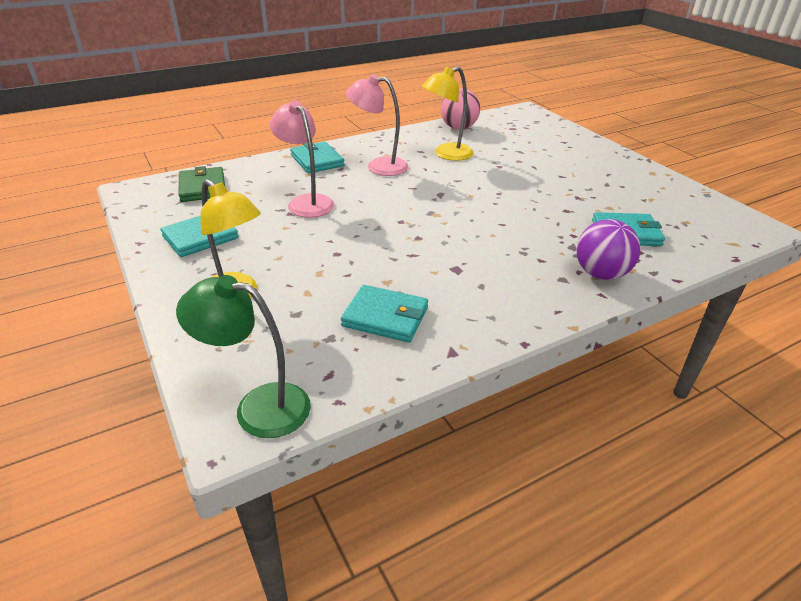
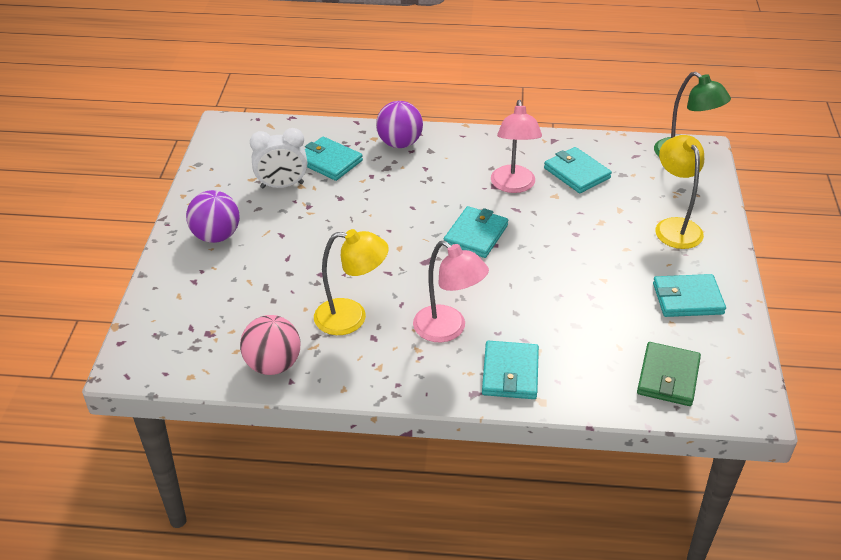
camera: 145 degrees left, 5 degrees up
(306, 202) = (565, 305): pink lamp -> pink lamp (513, 186)
(424, 222) = (476, 235): none -> turquoise wallet
(598, 162) = (216, 236): none -> purple ball
(622, 202) = (282, 185): none -> white clock

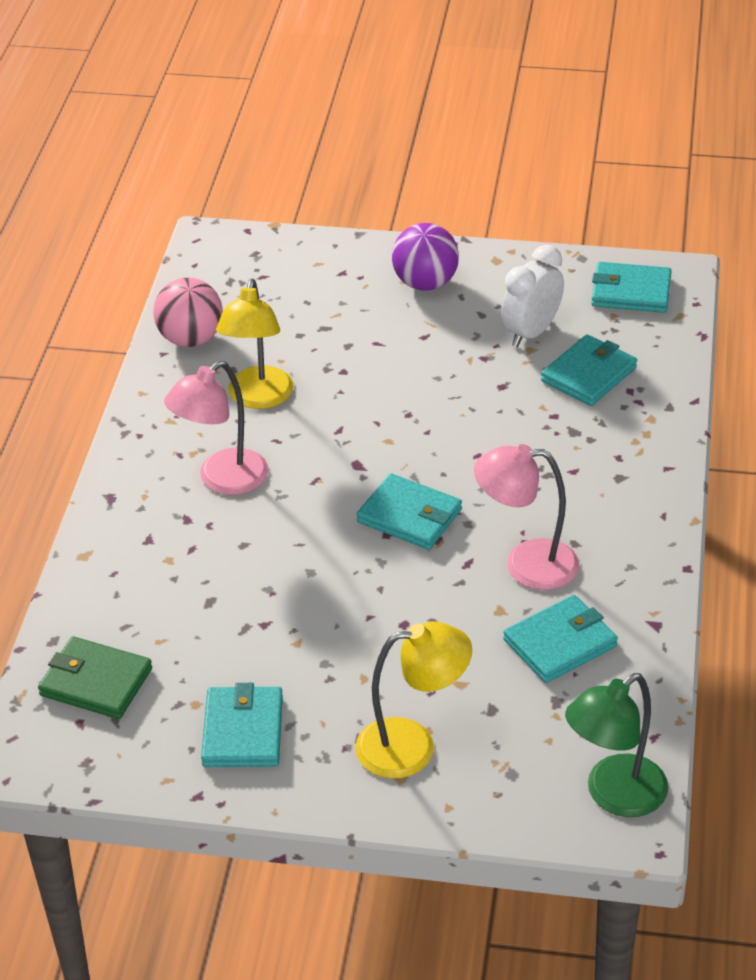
camera: 95 degrees right, 0 degrees up
(282, 185) = (531, 332): white clock -> white clock turned 45 degrees clockwise
(399, 143) = (637, 445): purple ball -> none
(510, 373) = (136, 531): turquoise wallet -> turquoise wallet (631, 292)

